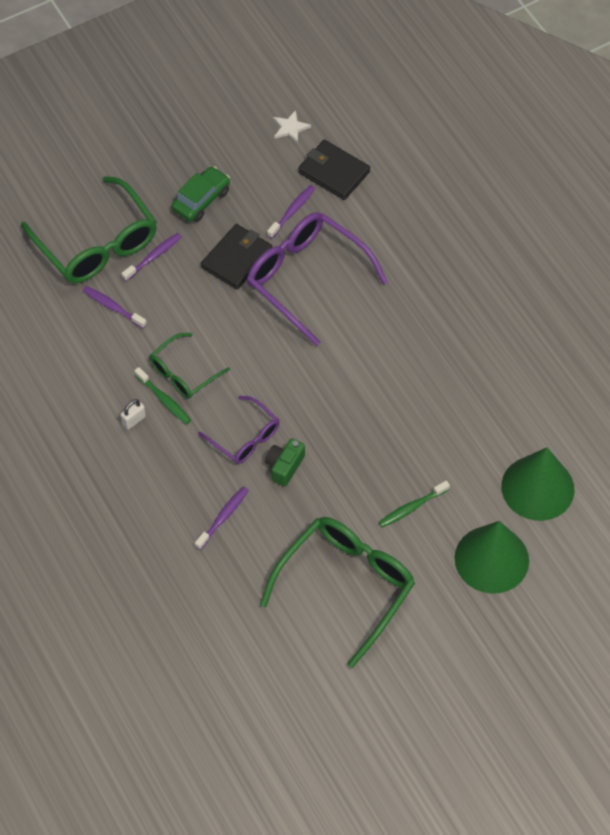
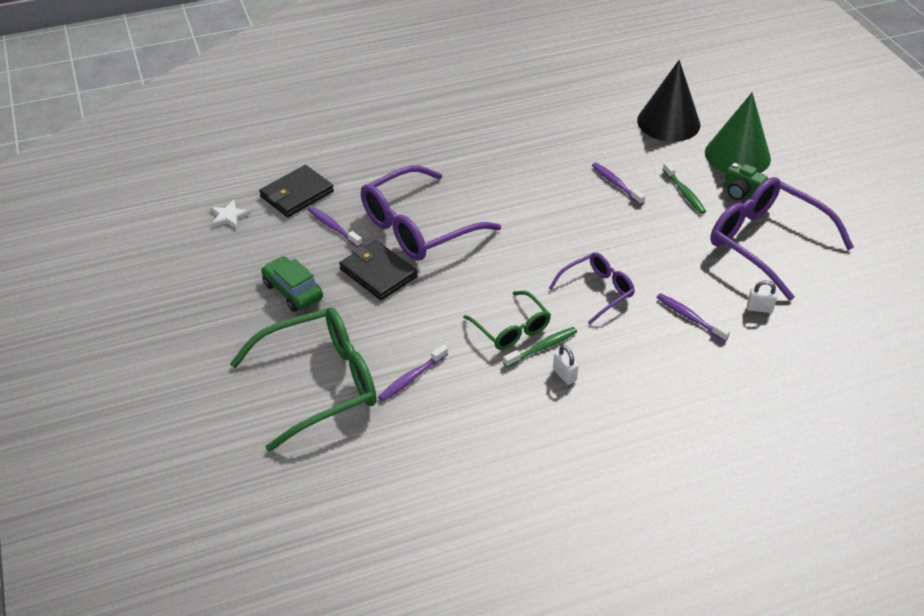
camera: 80 degrees left, 15 degrees down
(153, 257) = (354, 337): purple toothbrush -> purple toothbrush (616, 184)
(246, 578) = (759, 308): none -> white padlock
(284, 466) = (634, 267): green camera -> green camera (741, 193)
(346, 586) = (766, 243): green glasses -> purple glasses
(537, 488) = (668, 122): green cone -> black cone

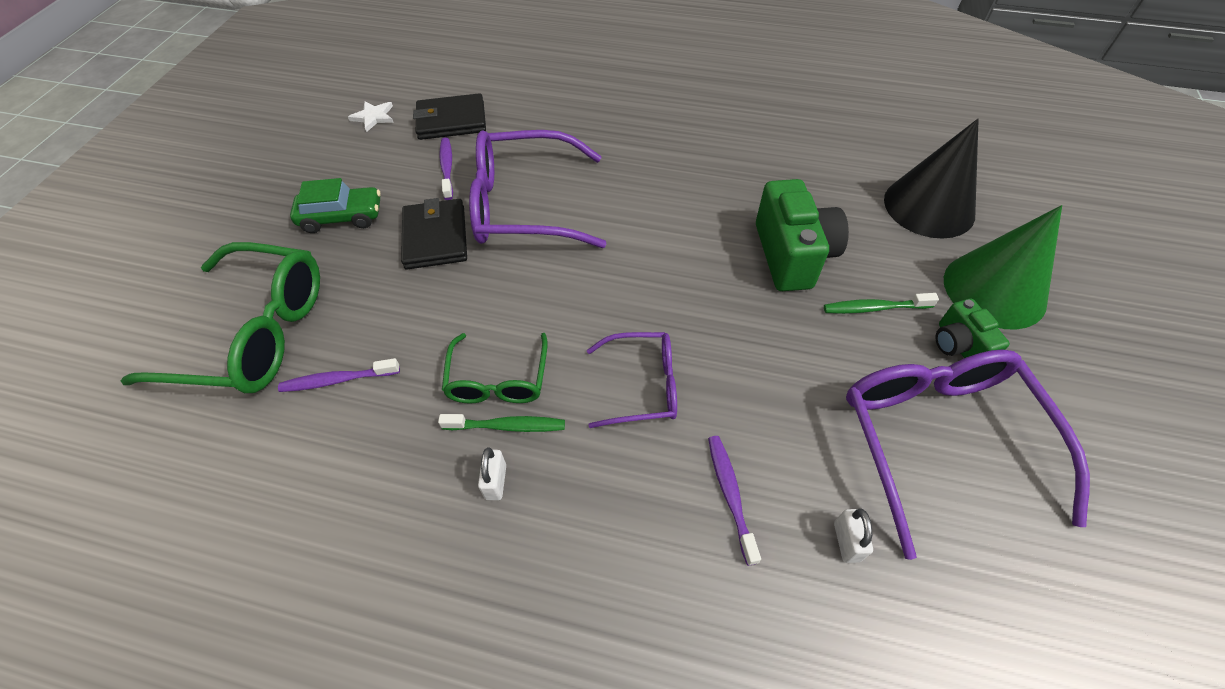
camera: 35 degrees right, 10 degrees up
(293, 291) = (342, 217): green car -> green car turned 90 degrees clockwise
(616, 184) = (792, 255): purple toothbrush -> green camera
(684, 193) = (874, 308): green toothbrush -> green toothbrush turned 75 degrees clockwise
(759, 308) = (846, 541): white padlock -> white padlock turned 45 degrees clockwise

